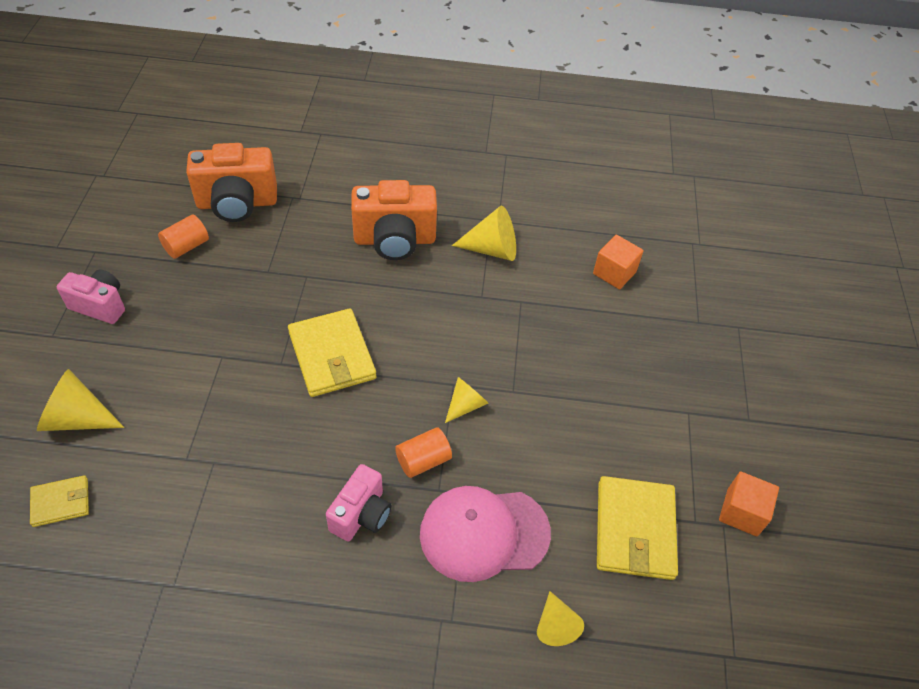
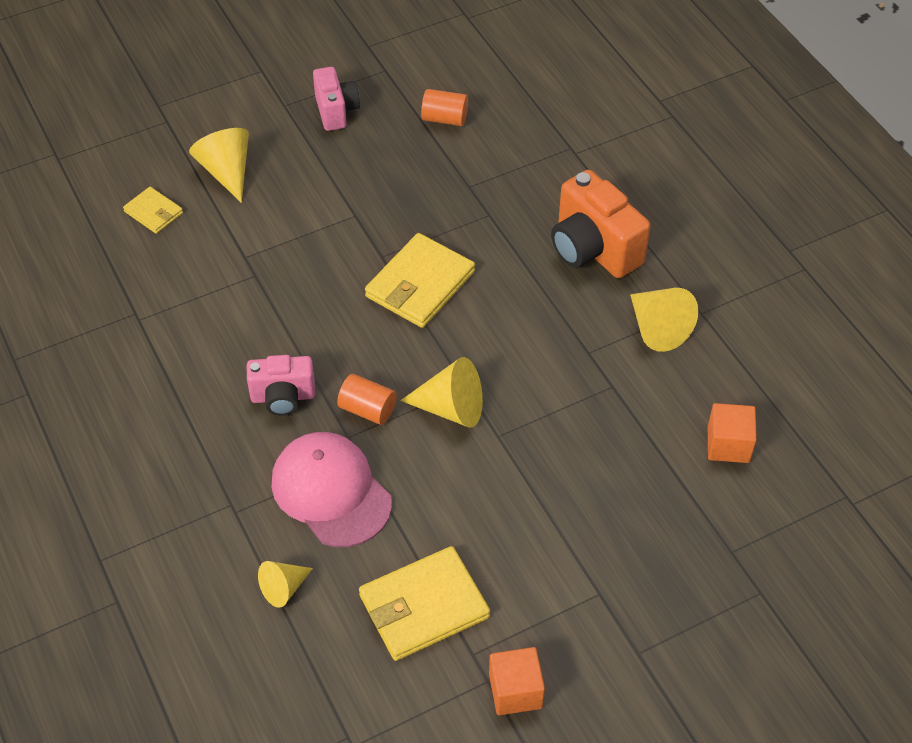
camera: 60 degrees right, 0 degrees up
(237, 203) = (524, 117): orange camera -> none
(465, 405) = (451, 408): yellow cone -> yellow cone, size x1.59

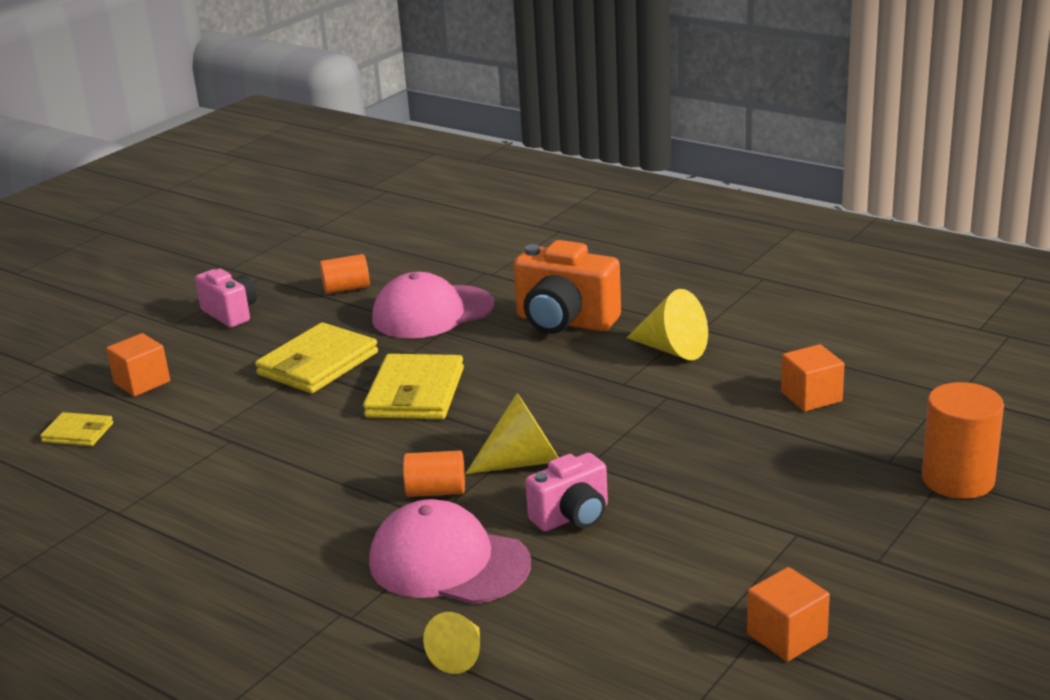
camera: 25 degrees left, 25 degrees down
(226, 171) = (142, 382): yellow cone -> orange cube
(283, 397) = (334, 513): pink camera -> pink camera (572, 517)
(423, 606) = (628, 610): yellow wallet -> yellow wallet (317, 364)
(494, 185) = (432, 312): none -> pink cap
(770, 600) = (958, 479): none -> orange cylinder

